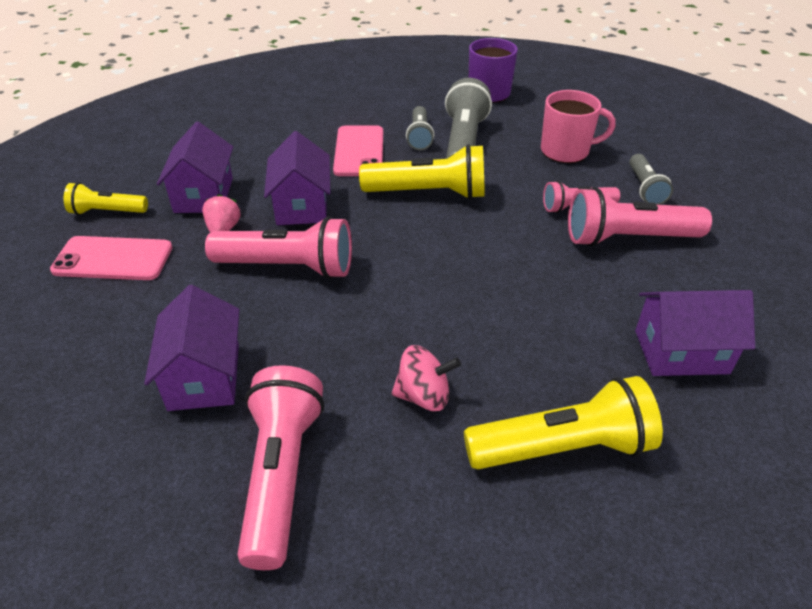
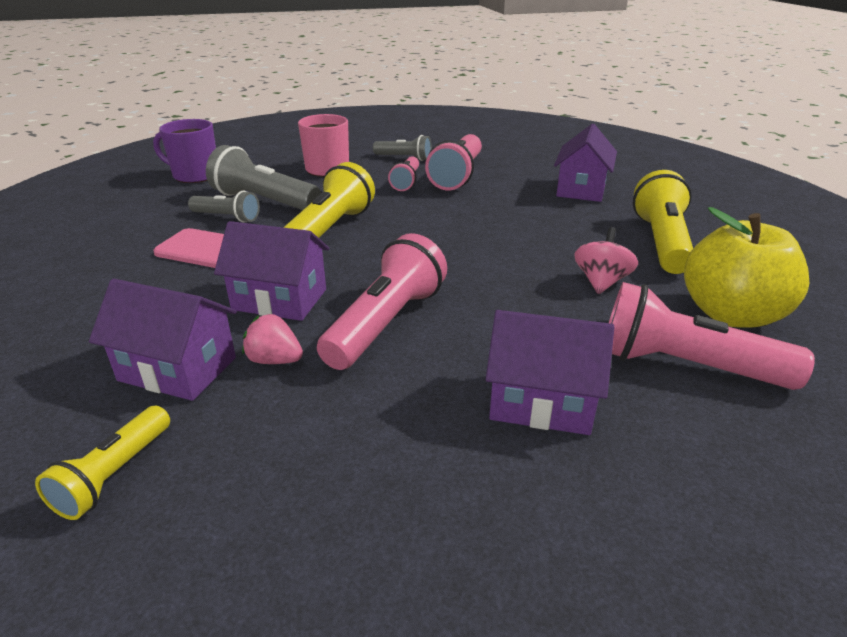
camera: 70 degrees left, 10 degrees down
(113, 259) = (255, 472): pink phone -> none
(400, 521) = (731, 314): none -> yellow apple

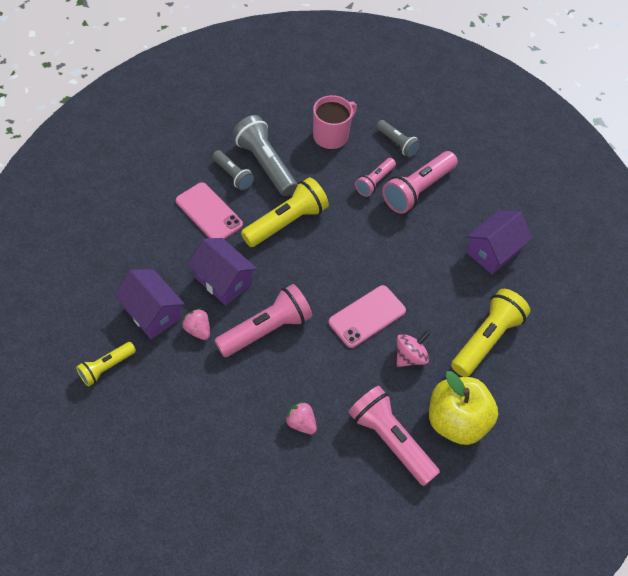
camera: 25 degrees right, 25 degrees up
(195, 175) = (236, 104): purple mug -> none
(509, 268) = (367, 316): none -> pink phone
(541, 401) = (301, 423): purple house -> pink strawberry

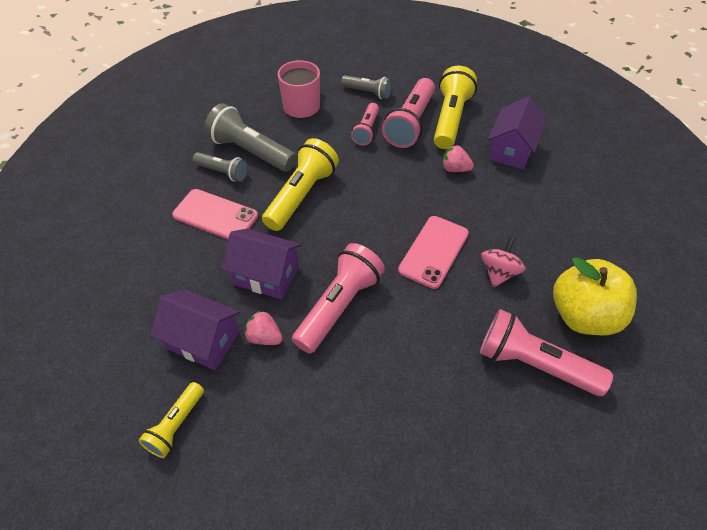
camera: 20 degrees left, 5 degrees down
(301, 423) = (432, 388): pink strawberry -> pink strawberry (455, 169)
(486, 339) = (557, 227): yellow flashlight -> yellow flashlight (450, 118)

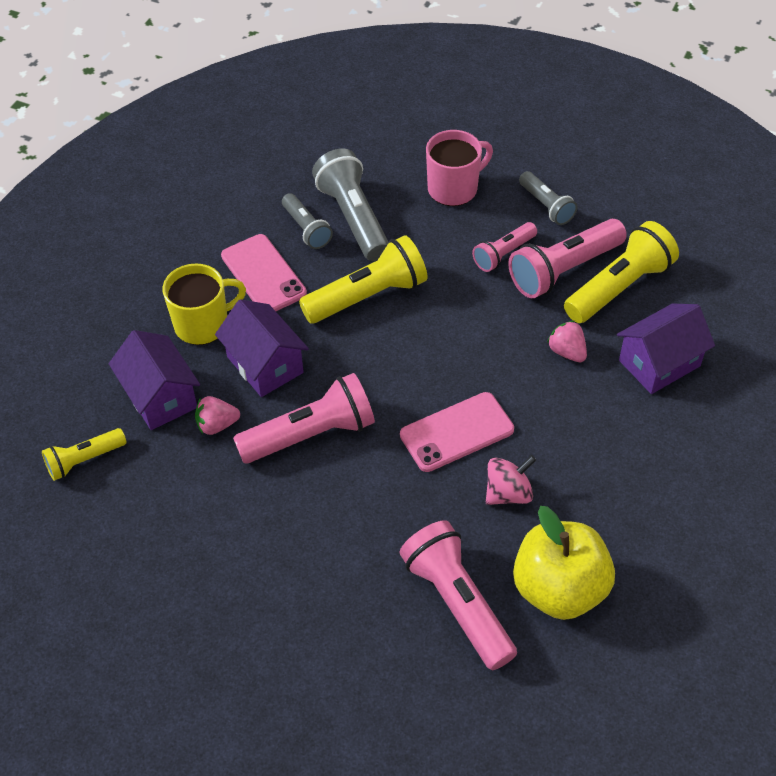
camera: 35 degrees right, 0 degrees up
(196, 271) = (203, 324): none -> yellow mug
(264, 337) = (217, 425): pink strawberry -> pink strawberry turned 75 degrees counterclockwise

